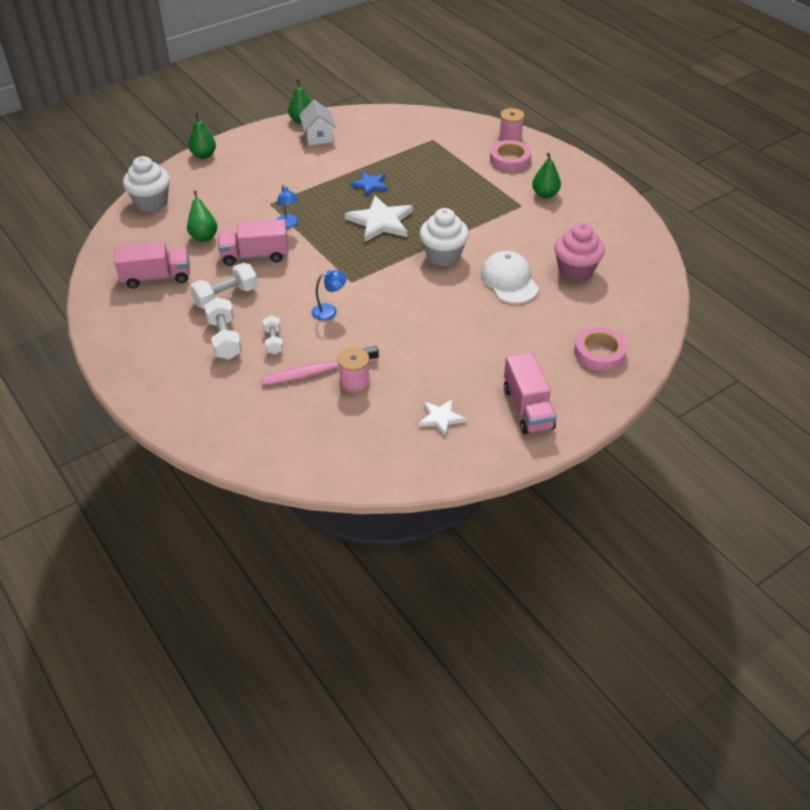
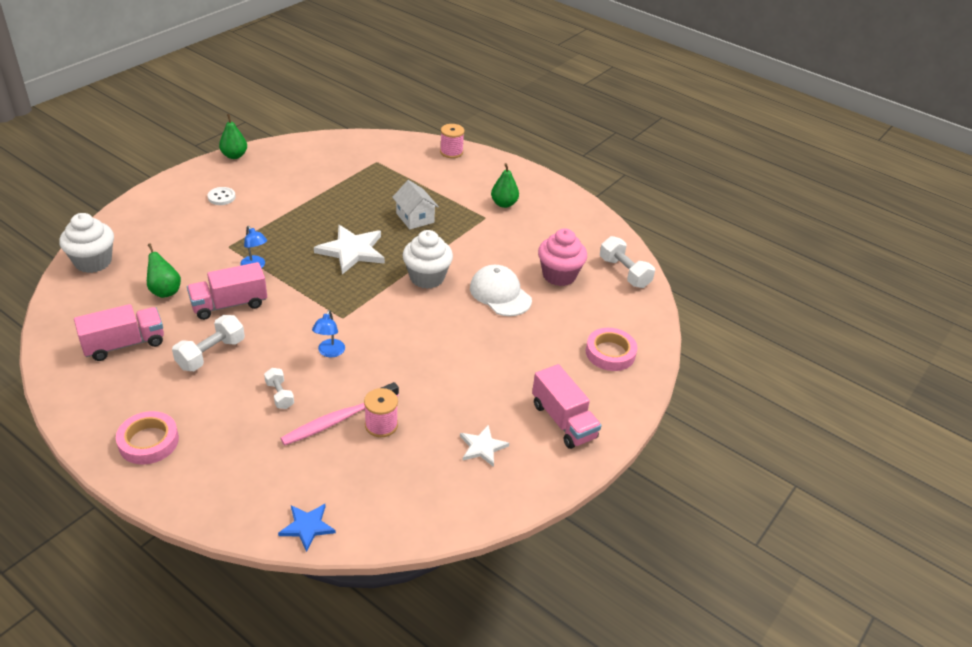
camera: 20 degrees left, 5 degrees down
(204, 155) = (138, 203): green pear -> none
(224, 339) = (224, 401): white dumbbell -> white dumbbell (624, 272)
(278, 158) = (221, 197): none -> white button
(318, 136) = (258, 170): white house -> white house (415, 218)
(329, 311) = (329, 352): blue lamp -> blue lamp turned 135 degrees clockwise
(370, 185) = (328, 214): blue star -> blue star (307, 527)
(510, 159) = (458, 173): pink tape -> pink tape (148, 441)

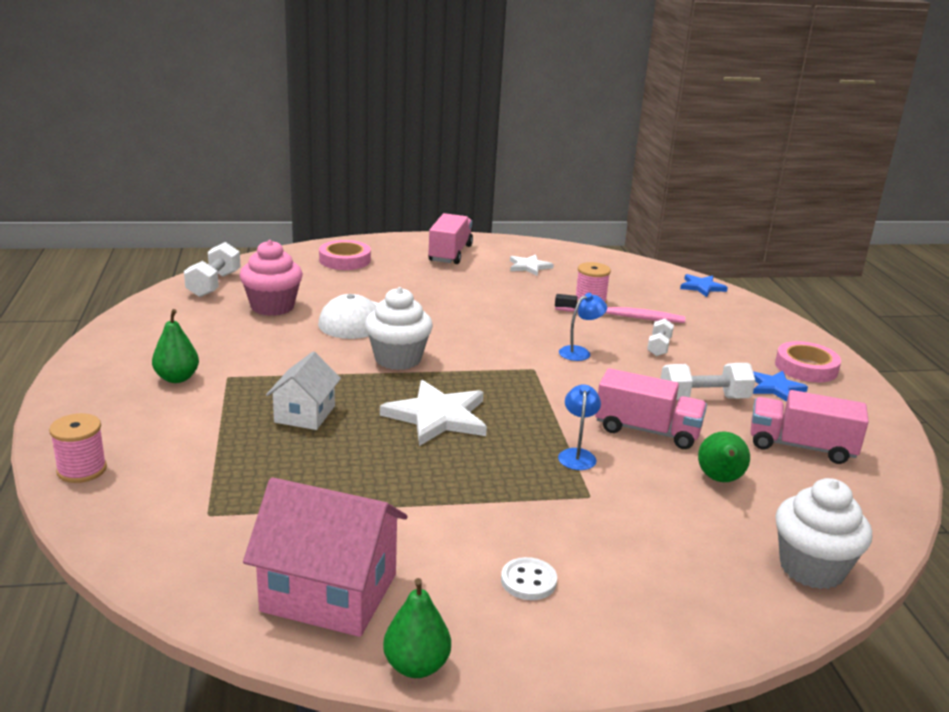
camera: 135 degrees left, 15 degrees down
(164, 398) = (776, 388): none -> blue star
(292, 160) = (329, 592): none -> pink house

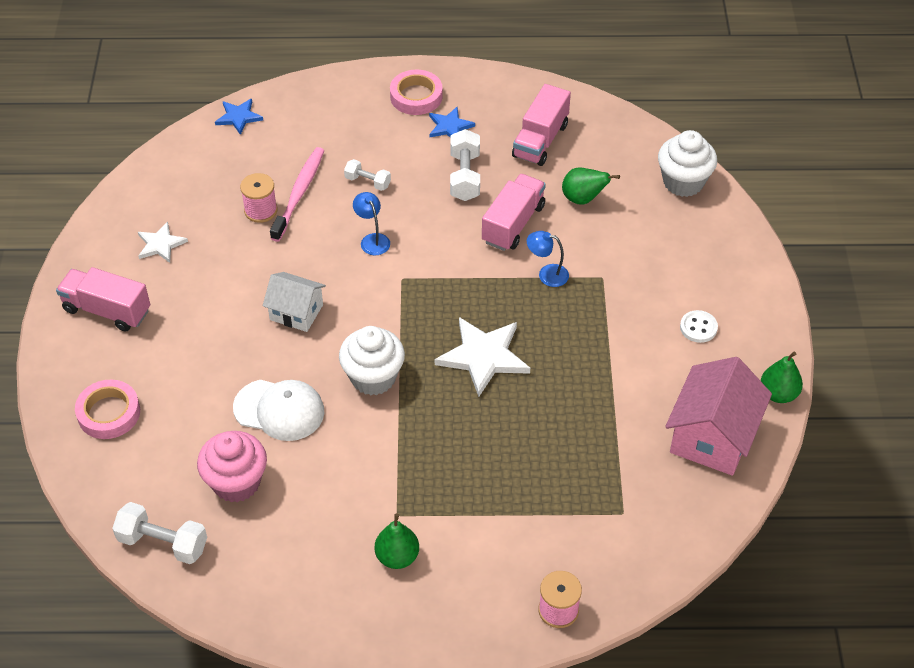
camera: 80 degrees left, 25 degrees up
(304, 414) = (473, 451): white house -> white house (296, 312)

